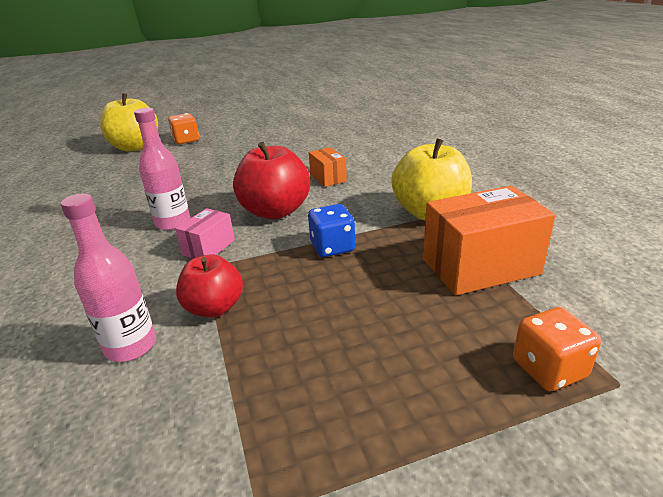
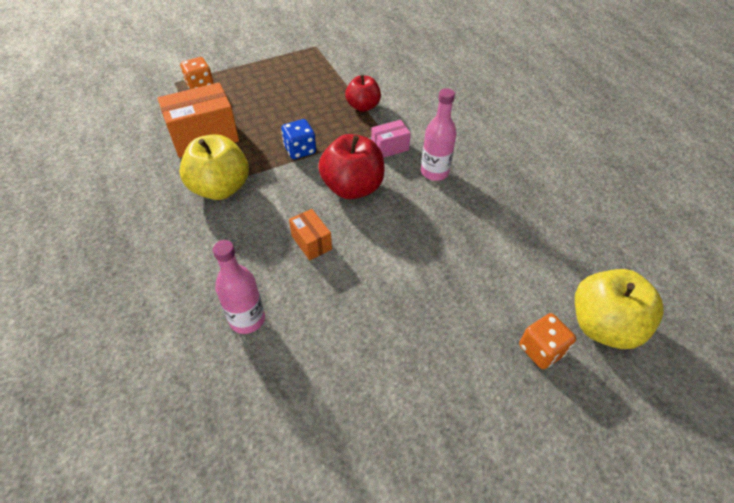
camera: 170 degrees right, 20 degrees up
(131, 346) = (395, 87): pink bottle -> pink bottle (247, 319)
(209, 247) = (390, 147): pink box -> pink box turned 45 degrees clockwise

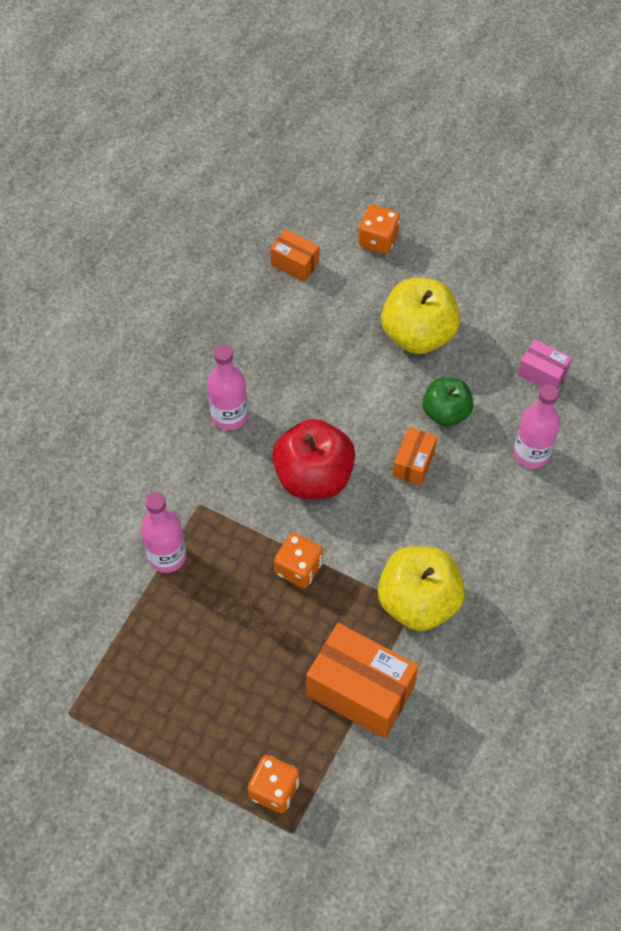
camera: 125 degrees left, 10 degrees up
(300, 150) = (298, 568): blue dice -> orange dice
(333, 287) = (446, 412): none -> green apple
(363, 106) = (167, 556): red apple -> pink bottle
(390, 147) = (222, 480): pink box -> pink box (542, 374)
(548, 275) = (295, 263): none -> orange box
(603, 326) = (319, 209): yellow apple -> yellow apple (418, 334)

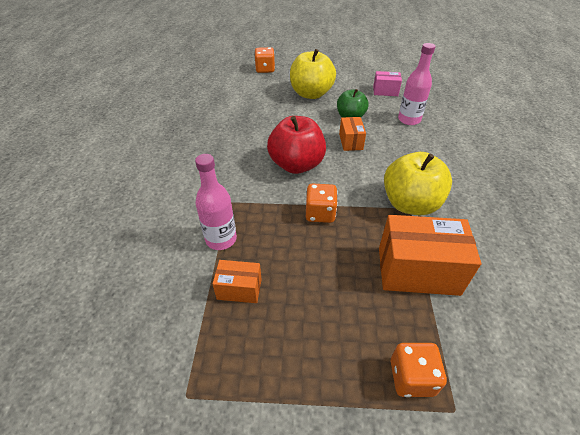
camera: 25 degrees left, 15 degrees down
(229, 415) = (224, 153): pink bottle -> none
(295, 263) = (226, 86): orange box -> orange box (239, 289)

